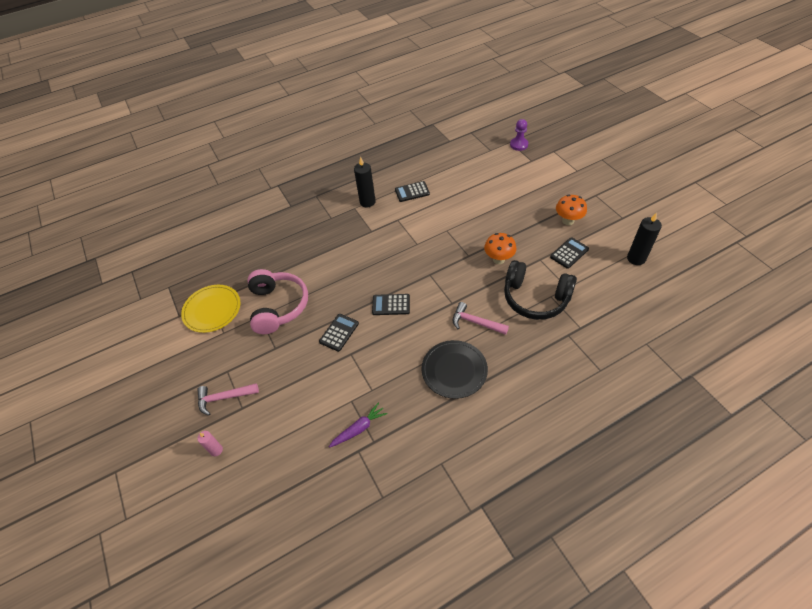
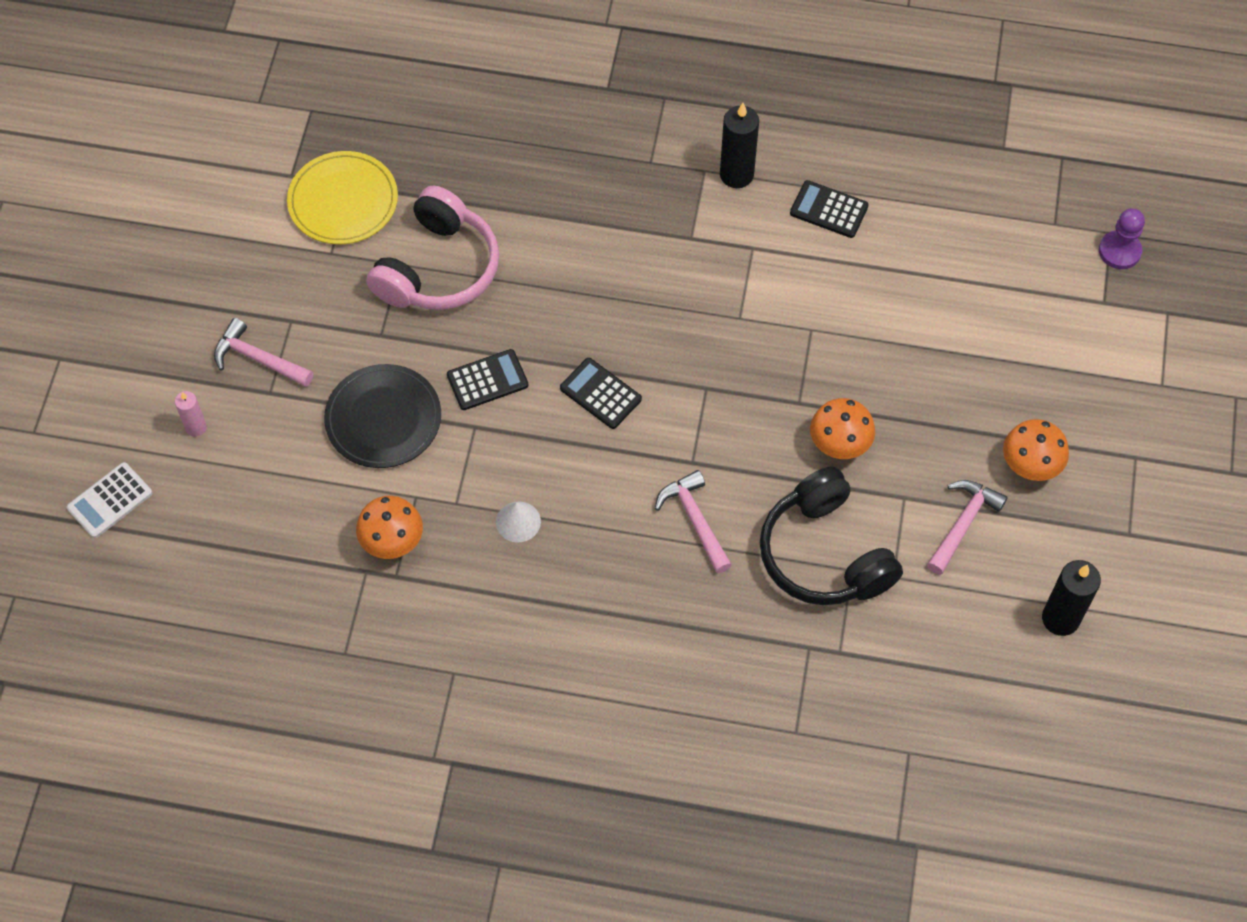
camera: 35 degrees right, 10 degrees up
(196, 520) = (110, 501): none -> white calculator
(359, 428) = (393, 543): purple carrot -> orange mushroom
(406, 377) = (518, 521): none -> white cone
(454, 370) = (592, 566): black plate -> black plate (383, 419)
(569, 253) = (963, 524): black calculator -> pink hammer

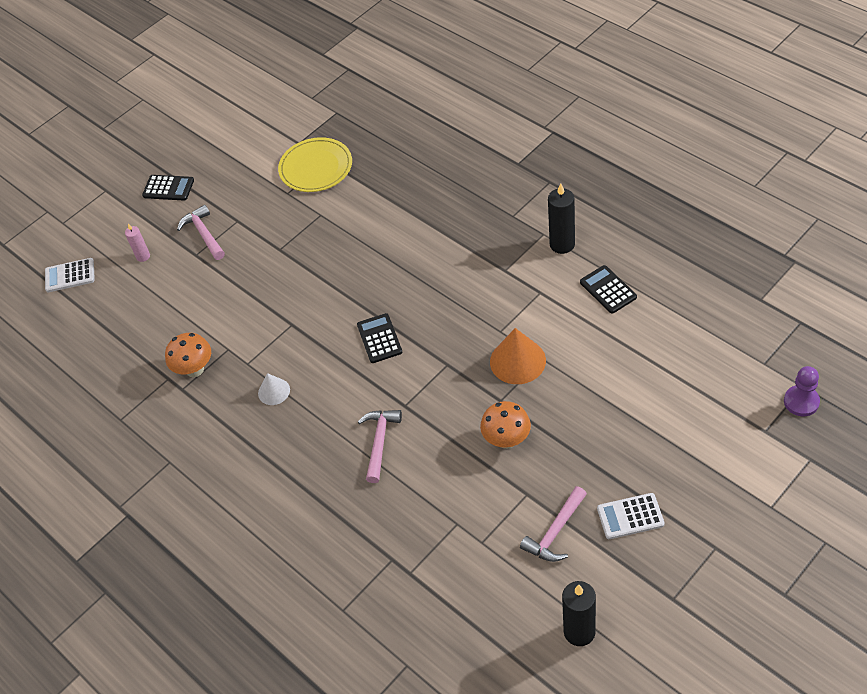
camera: 40 degrees right, 10 degrees down
(383, 419) = (244, 297): black plate -> none
(438, 268) = (340, 226): pink headphones -> none
(487, 380) = (319, 301): black calculator -> black calculator (168, 188)
(785, 345) = (517, 361): none -> orange cone
(824, 554) = (446, 504): black headphones -> none
(963, 524) = (555, 531): pink hammer -> pink hammer turned 150 degrees clockwise
(1029, 467) = (630, 516): orange mushroom -> white calculator

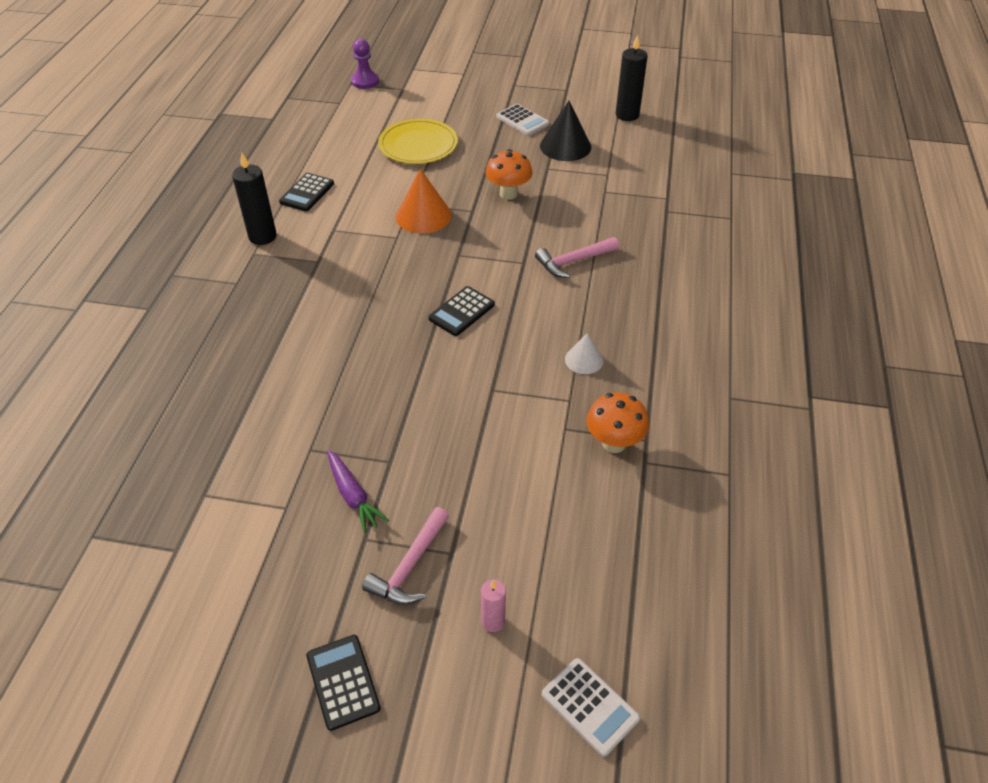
camera: 130 degrees left, 5 degrees down
(269, 224) = (353, 496): none -> purple carrot
(316, 167) = (222, 500): yellow plate -> yellow plate (418, 145)
(555, 531) = (565, 146): pink hammer -> black cone

